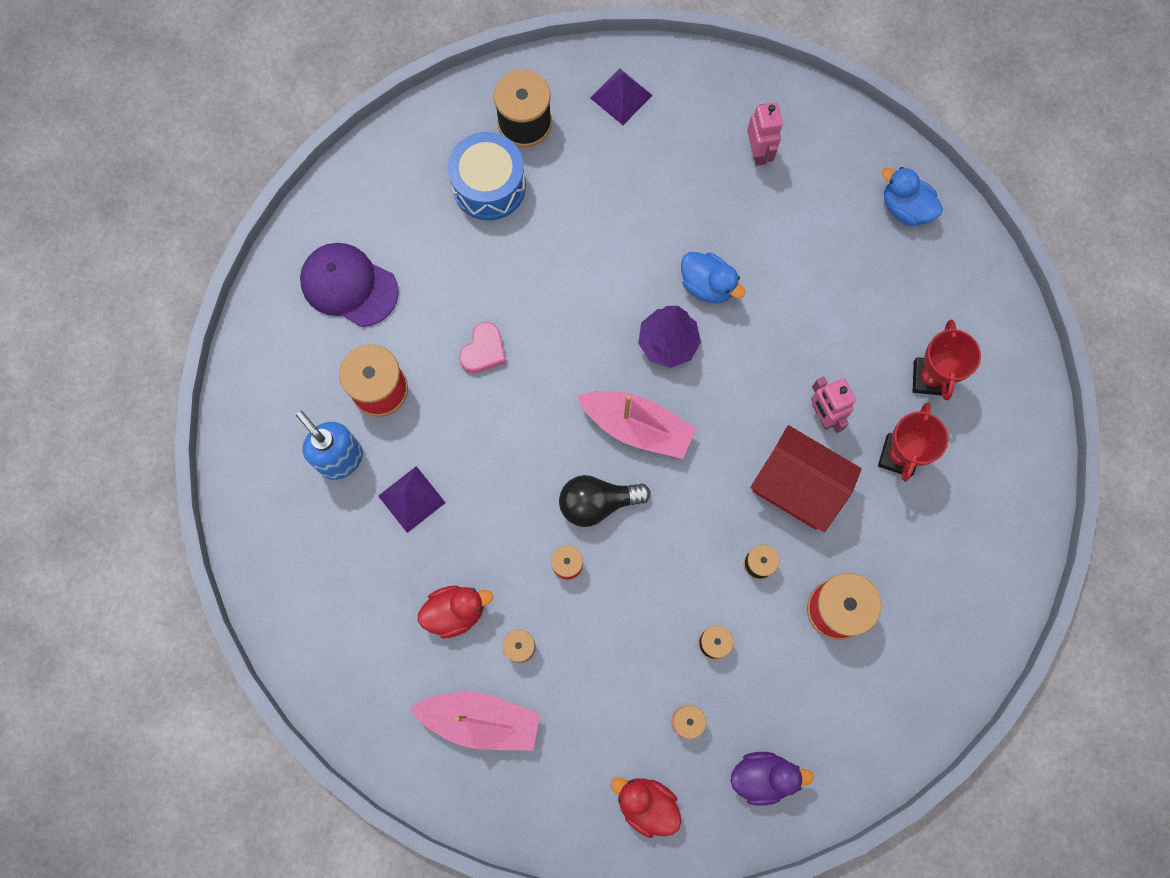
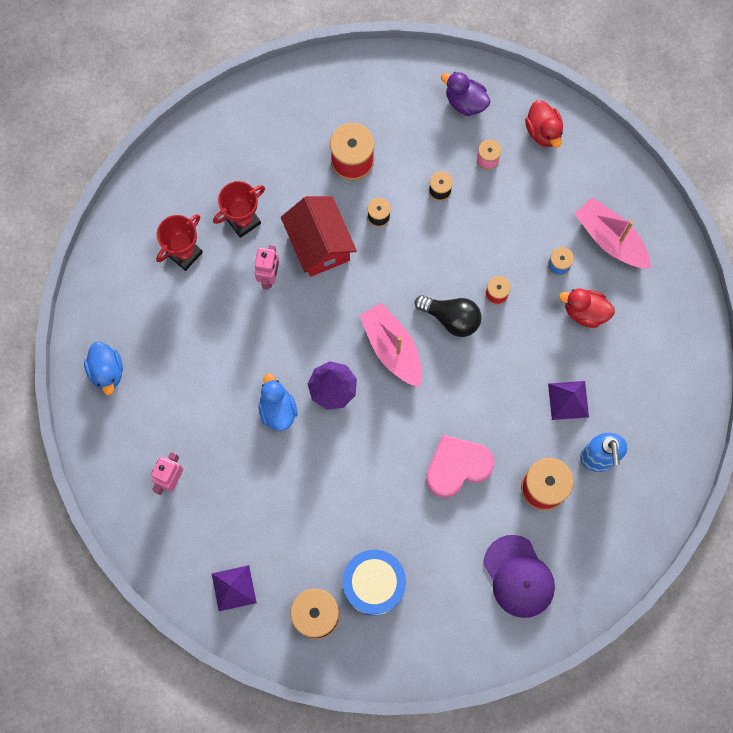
camera: 145 degrees left, 0 degrees up
(483, 351) = (457, 466): pink heart -> pink heart, size x1.65

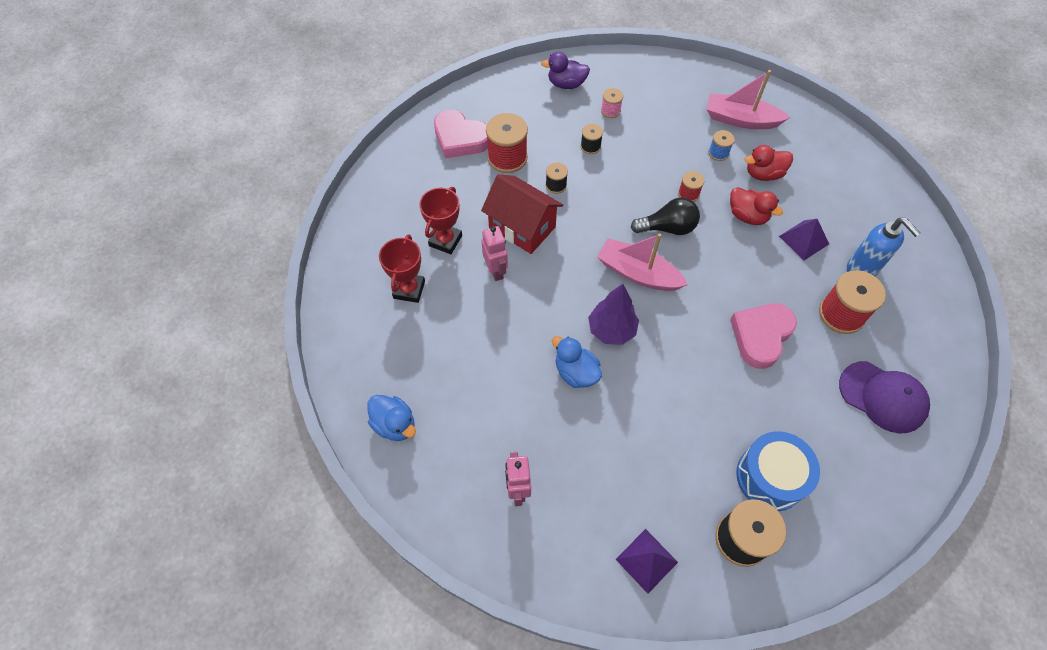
camera: 30 degrees left, 15 degrees down
(321, 114) = (460, 138): none -> pink heart
(543, 131) = (637, 77): red duck -> red duck (747, 216)

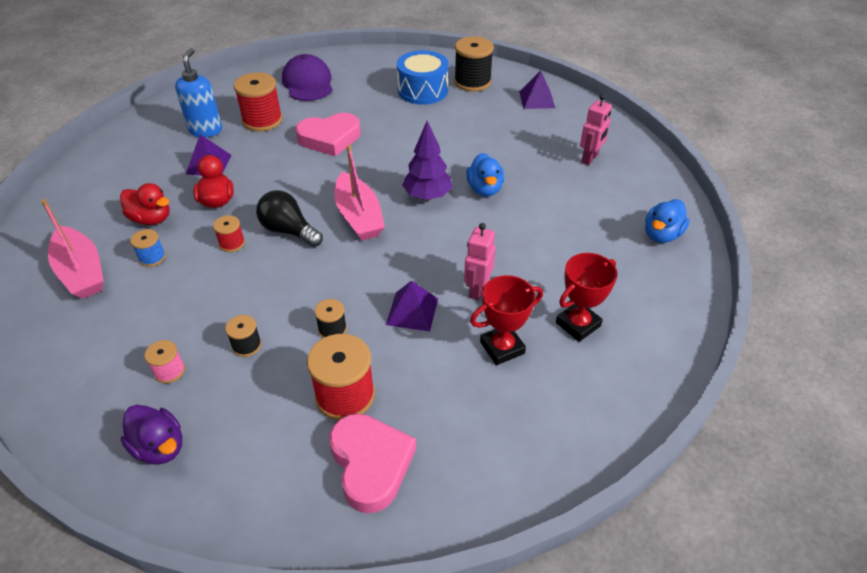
camera: 140 degrees left, 15 degrees down
(395, 424) = (661, 235): blue duck -> blue duck turned 135 degrees counterclockwise
(522, 227) = (412, 311): red house -> purple pyramid

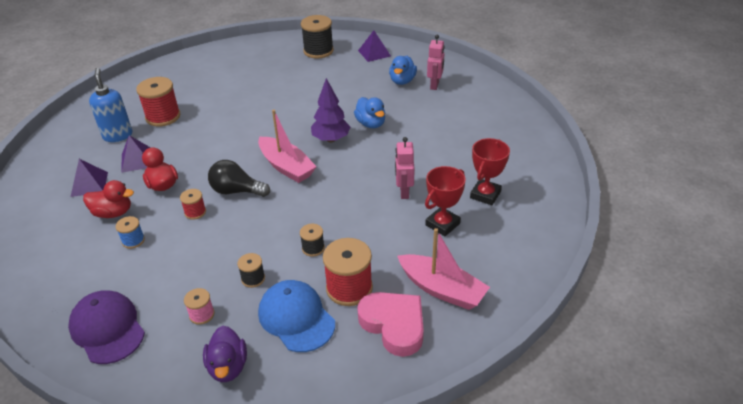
camera: 20 degrees left, 5 degrees down
(81, 272) = (76, 268): pink boat -> pink boat (442, 289)
(160, 447) = (228, 367): purple duck -> purple duck turned 60 degrees clockwise
(265, 412) = (296, 318): none -> blue cap
(308, 83) = (184, 80): purple cap -> purple cap (107, 329)
(329, 138) = (228, 117): pink heart -> none
(412, 311) = (365, 219): purple pyramid -> purple pyramid (89, 184)
(423, 90) = (283, 65): blue drum -> none
(661, 235) = (510, 123): blue duck -> blue duck (402, 81)

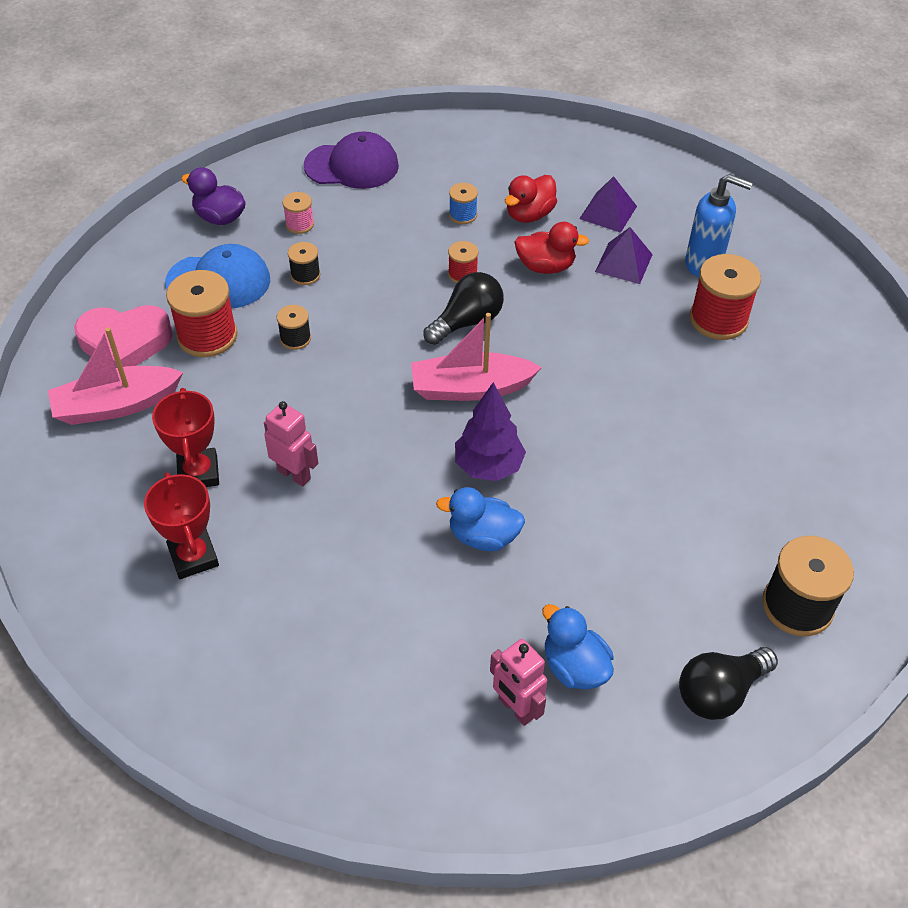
camera: 125 degrees right, 10 degrees up
(374, 53) = (719, 692): purple pyramid -> black light bulb

